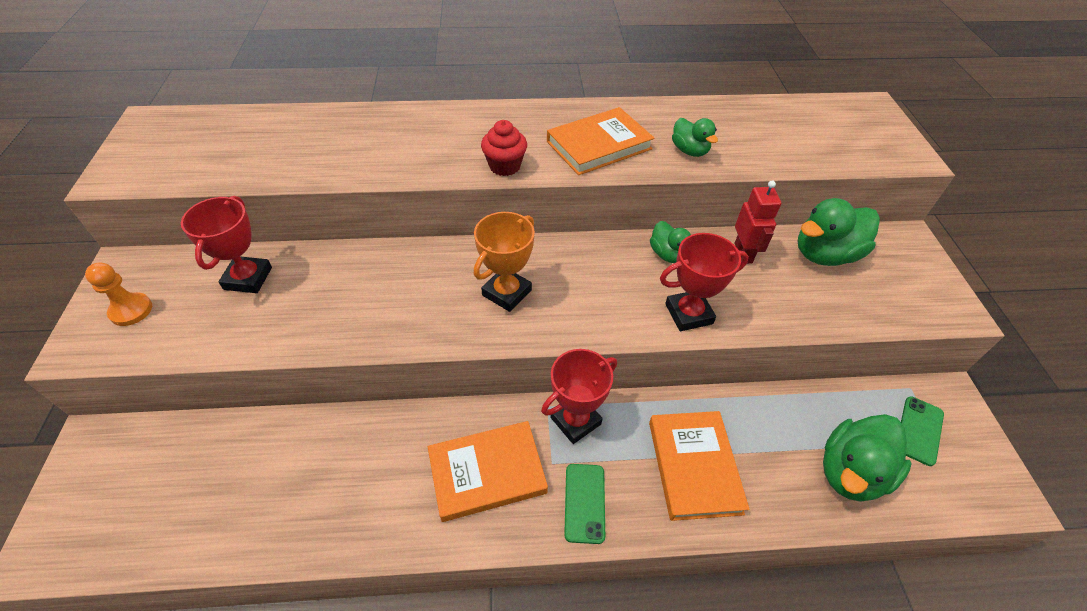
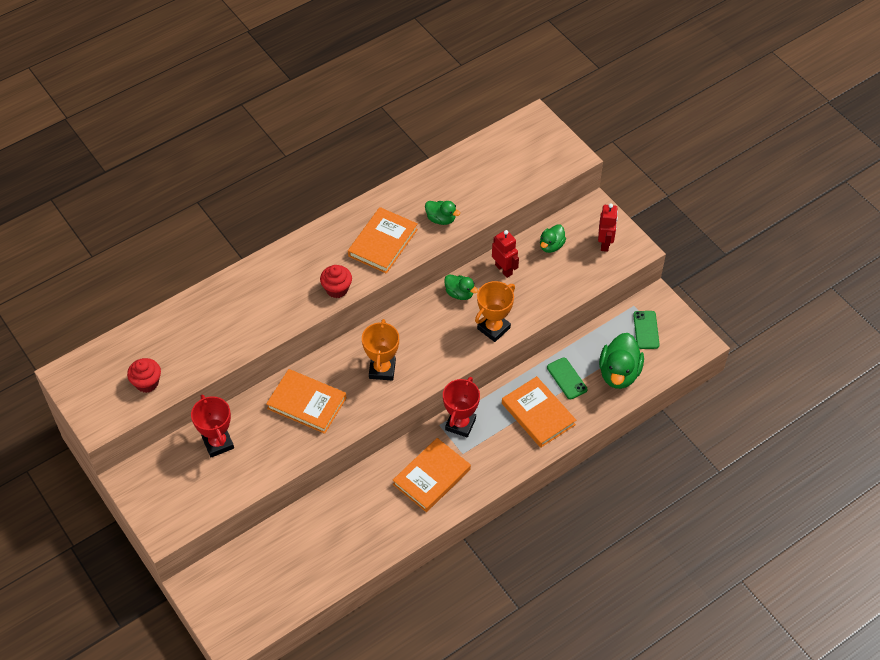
camera: 30 degrees left, 5 degrees up
(131, 310) = (169, 498): orange pawn -> none
(207, 162) = (147, 383): none -> red cupcake
(385, 286) = (307, 403): none -> orange book
(584, 502) = (492, 463): green phone -> green phone (566, 378)
(688, 314) = (493, 328): red trophy -> orange trophy
(824, 254) = (551, 246): green duck -> green duck, size x0.57
(907, 283) = (605, 243): none -> red robot

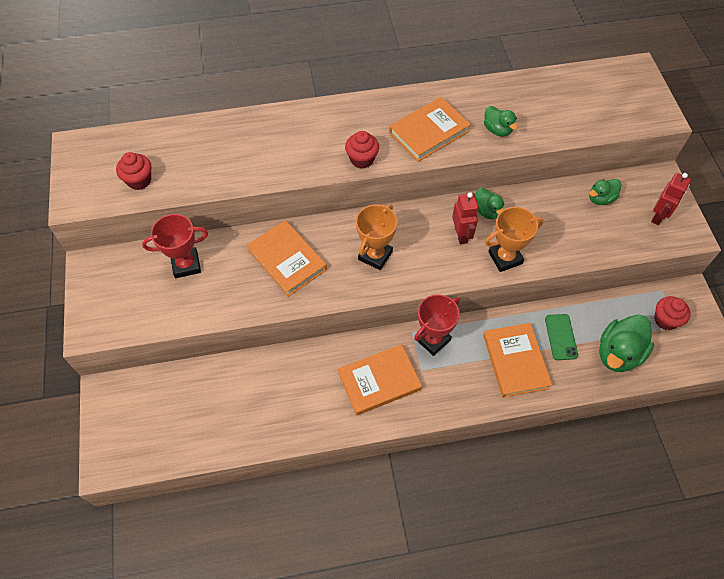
camera: 25 degrees right, 5 degrees up
(218, 443) = (186, 265): red trophy -> red trophy turned 75 degrees clockwise
(504, 269) = (542, 204): red robot -> red robot (461, 235)
(646, 330) = (665, 320): green phone -> red cupcake

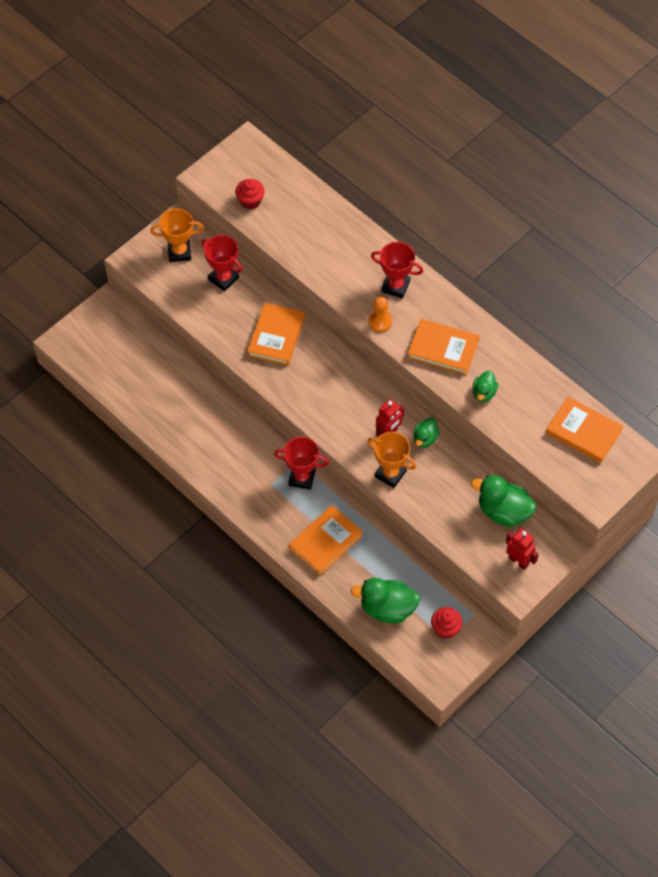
camera: 55 degrees right, 0 degrees up
(334, 127) = (395, 286): none -> red trophy
(362, 159) = (380, 322): red cupcake -> orange pawn
(375, 255) = (324, 389): orange trophy -> orange trophy (179, 252)
(379, 381) = (241, 463): orange book -> orange book (583, 432)
(560, 337) = (371, 562): green phone -> none
(600, 199) = (503, 512): green duck -> green duck, size x1.76
(658, 216) = (518, 561): red robot -> red robot turned 135 degrees counterclockwise

